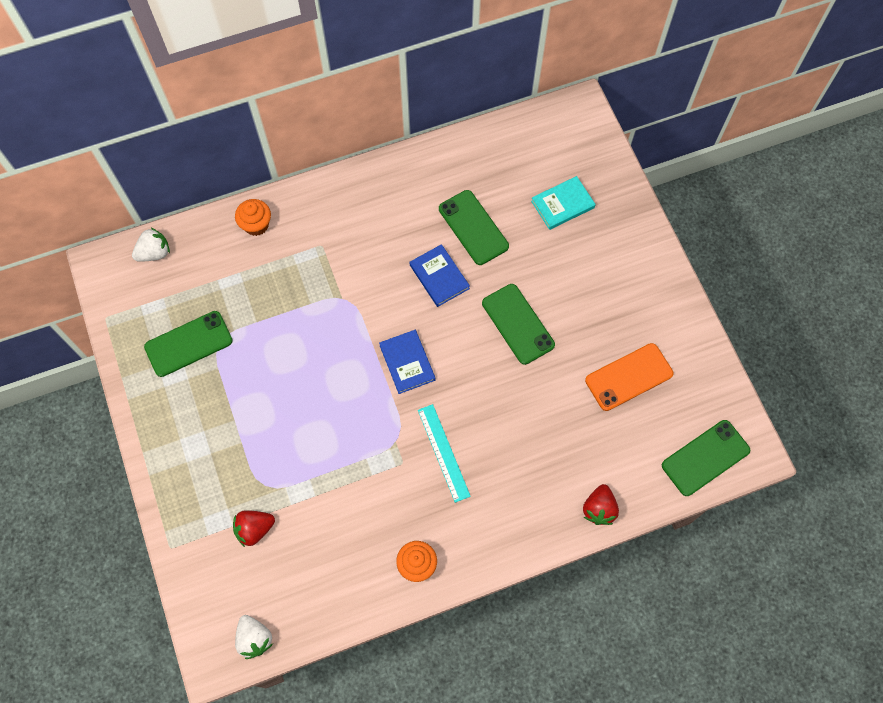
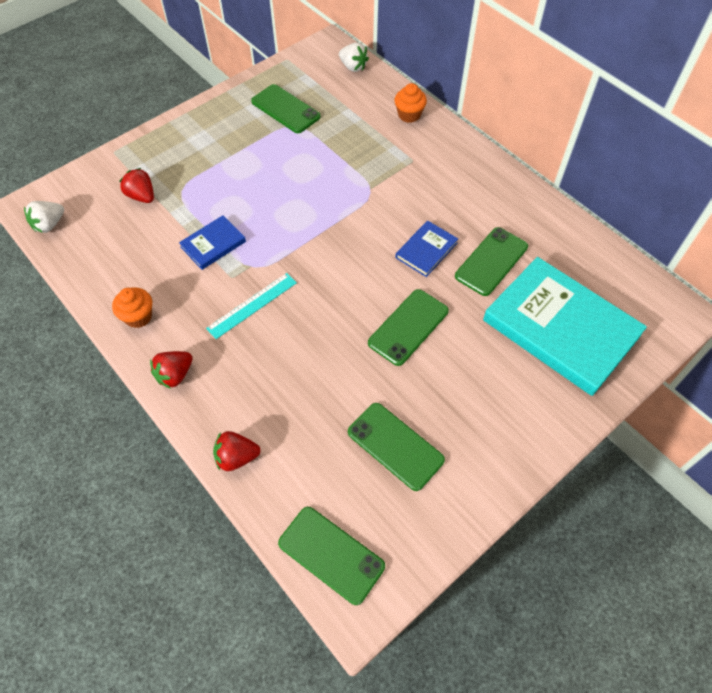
camera: 70 degrees right, 10 degrees down
(407, 362) = (329, 252): blue book -> blue book (213, 244)
(497, 543) = (175, 375): none -> red strawberry
(562, 204) = (560, 328): turquoise book -> turquoise book, size x2.21
(629, 377) = (395, 446): orange phone -> green phone

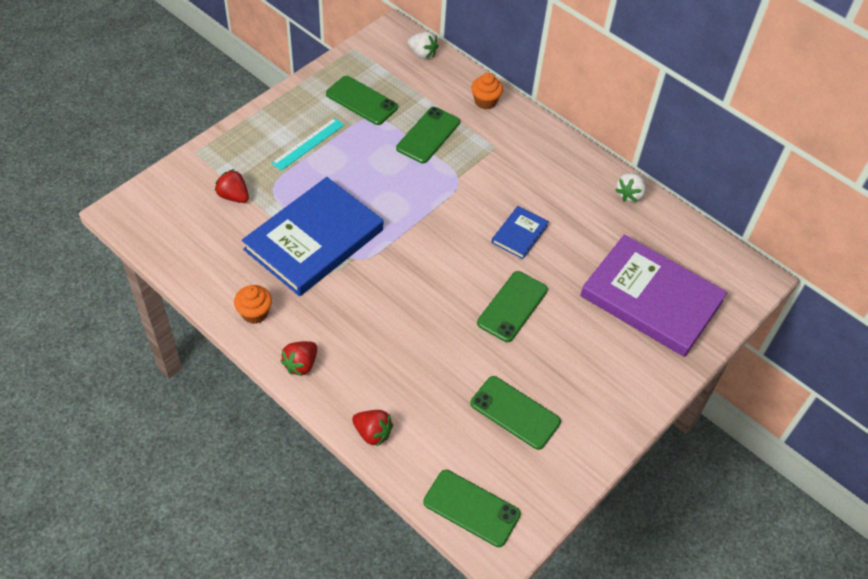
camera: 10 degrees left, 5 degrees down
(49, 225) = (146, 229): white strawberry -> white strawberry (629, 194)
(213, 244) = (314, 240): blue book -> blue book, size x2.21
(236, 457) = (372, 433): red strawberry -> red strawberry turned 135 degrees counterclockwise
(252, 305) = (362, 295): turquoise ruler -> turquoise ruler (308, 143)
(491, 261) = (581, 241): green phone -> green phone (428, 135)
(560, 328) = (651, 299): turquoise book -> purple book

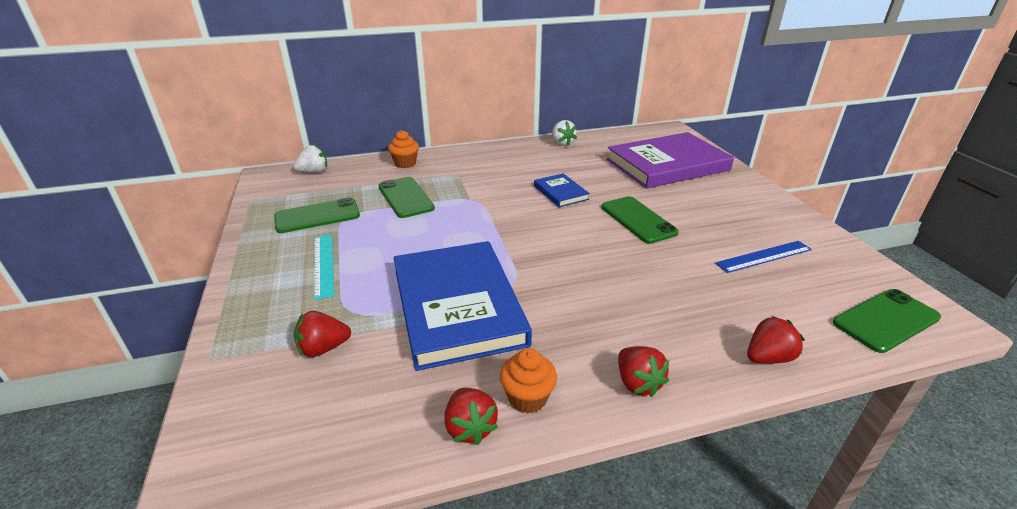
camera: 55 degrees left, 20 degrees down
(217, 296) = (470, 427): none -> red strawberry
(515, 413) = (764, 256): green phone -> blue ruler

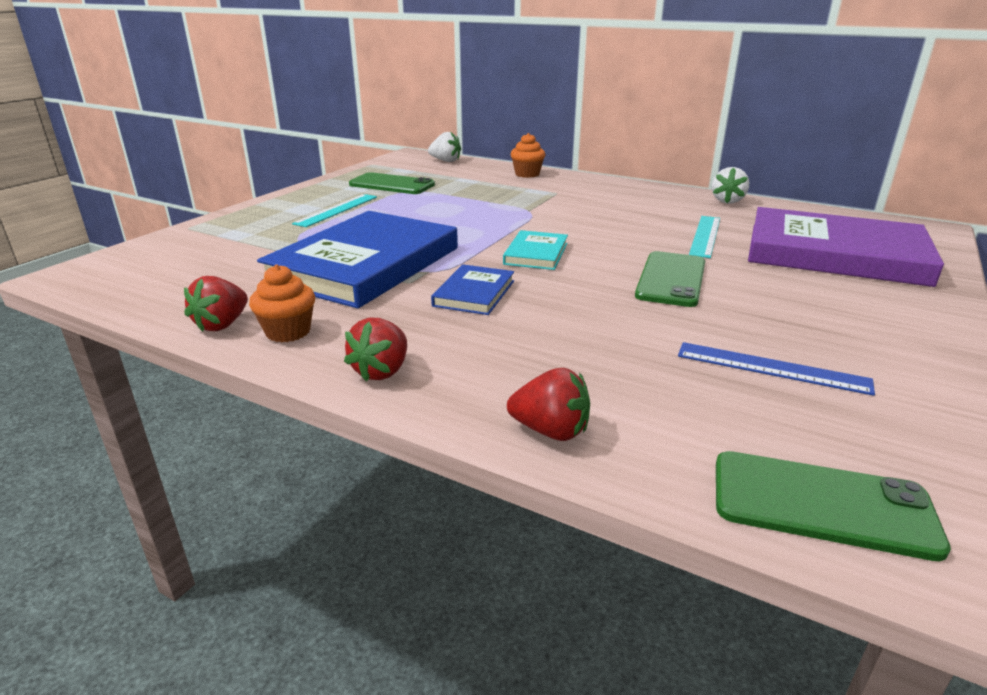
camera: 45 degrees right, 5 degrees down
(323, 348) = (243, 248): red strawberry -> none
(405, 197) = (477, 193): green phone -> none
(542, 236) = (536, 254): none -> turquoise book
(560, 192) = (631, 233): blue book -> blue book (474, 293)
(598, 177) = (705, 236): none -> turquoise ruler

